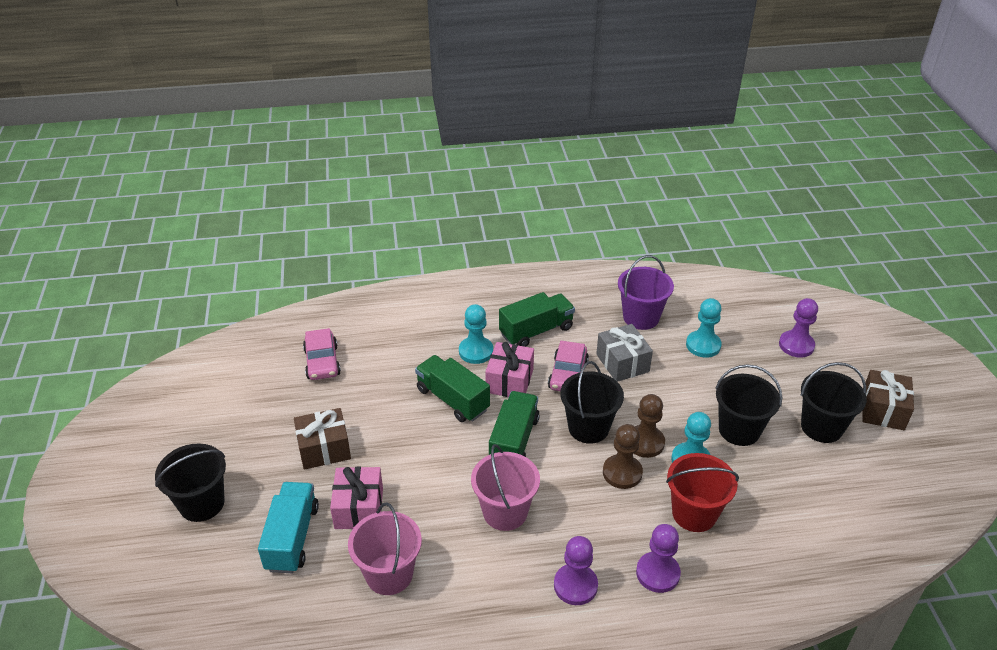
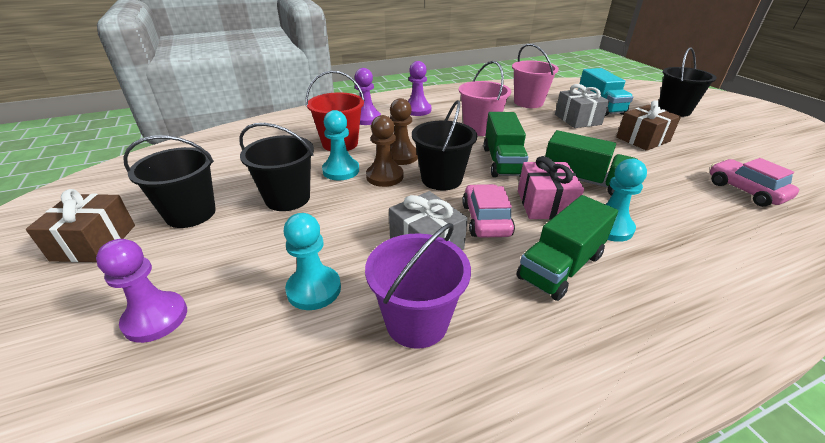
camera: 165 degrees right, 5 degrees down
(359, 508) = (577, 119): pink gift -> grey gift

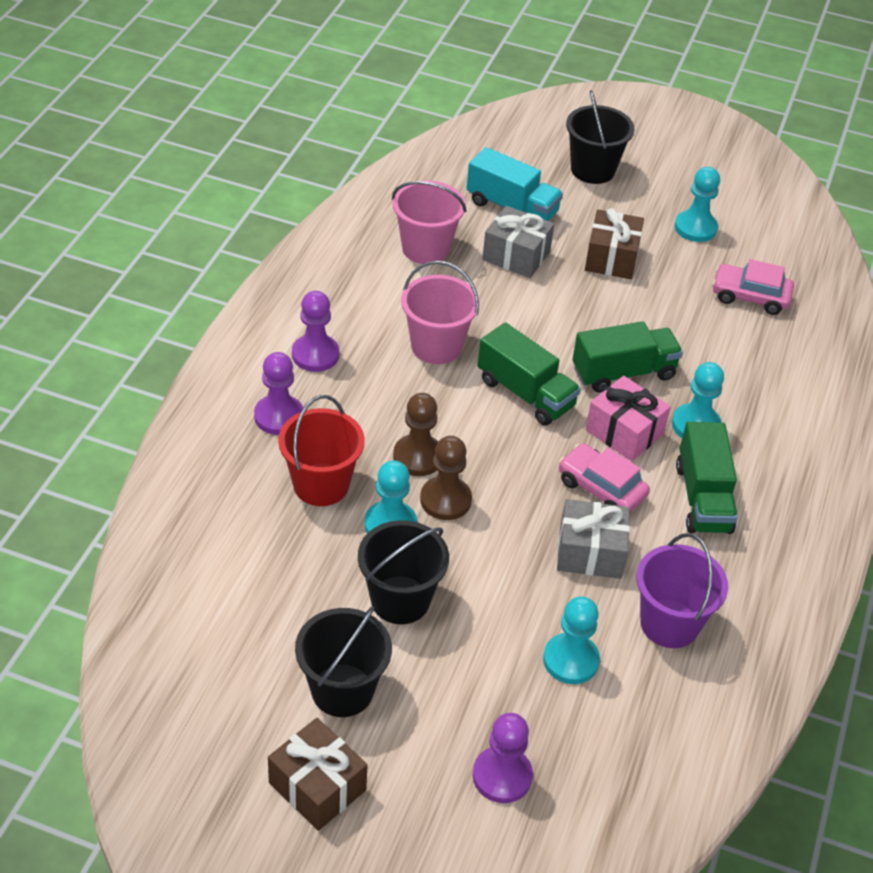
camera: 50 degrees left, 10 degrees up
(441, 179) = (502, 463): black bucket -> none
(729, 149) = (695, 228): none -> turquoise pawn

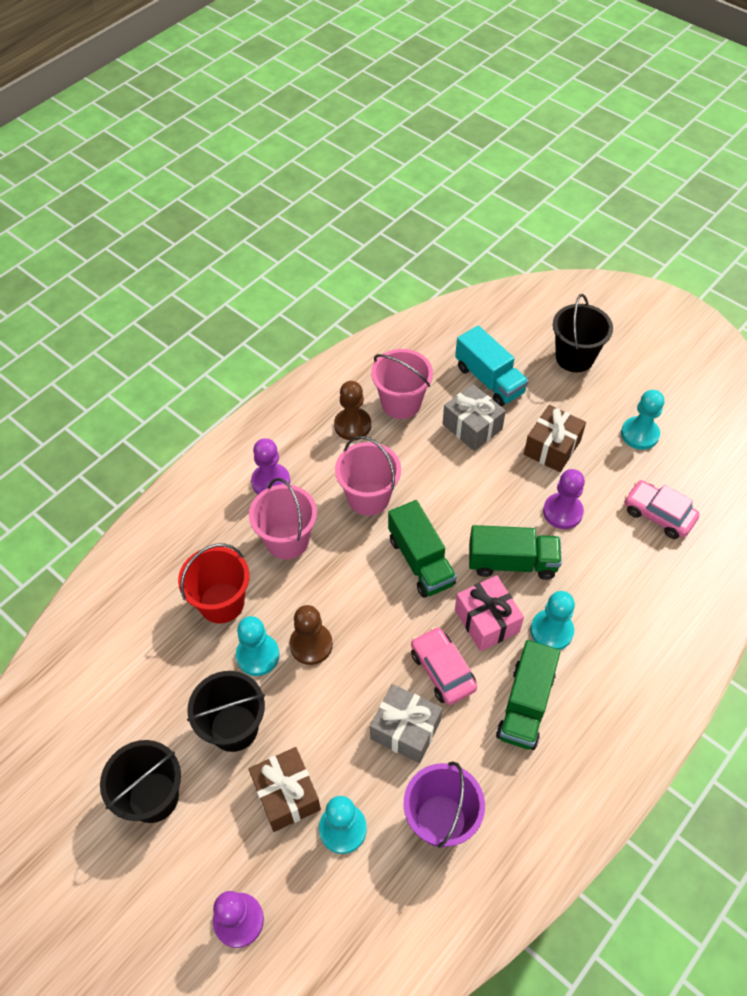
camera: 25 degrees right, 10 degrees up
(279, 416) = (218, 531): purple pawn -> purple pawn (562, 512)
(317, 786) = (96, 878): brown gift -> brown gift (286, 794)
(365, 407) = (287, 540): none -> pink bucket
(418, 457) = (307, 598): brown pawn -> brown pawn (352, 425)

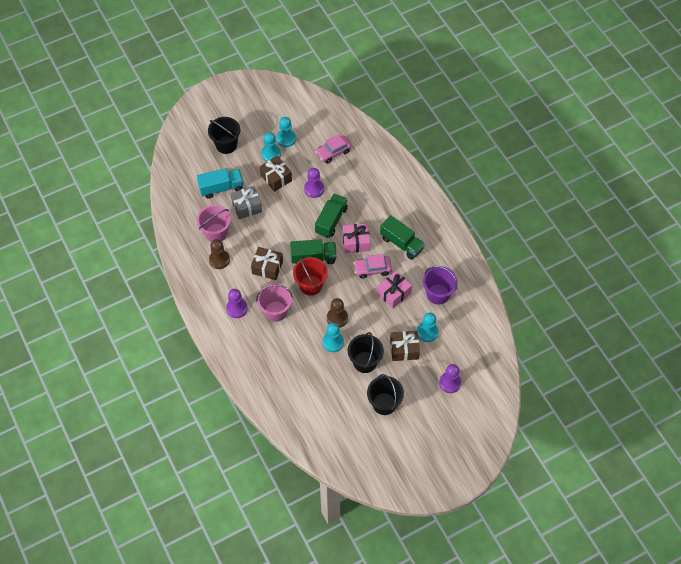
camera: 70 degrees left, 5 degrees up
(221, 603) = (298, 350): red bucket -> red bucket (310, 285)
(368, 497) = (267, 267): pink bucket -> brown gift
(405, 730) = (394, 293): grey gift -> pink gift
(551, 631) = (372, 219): turquoise pawn -> turquoise pawn (271, 154)

